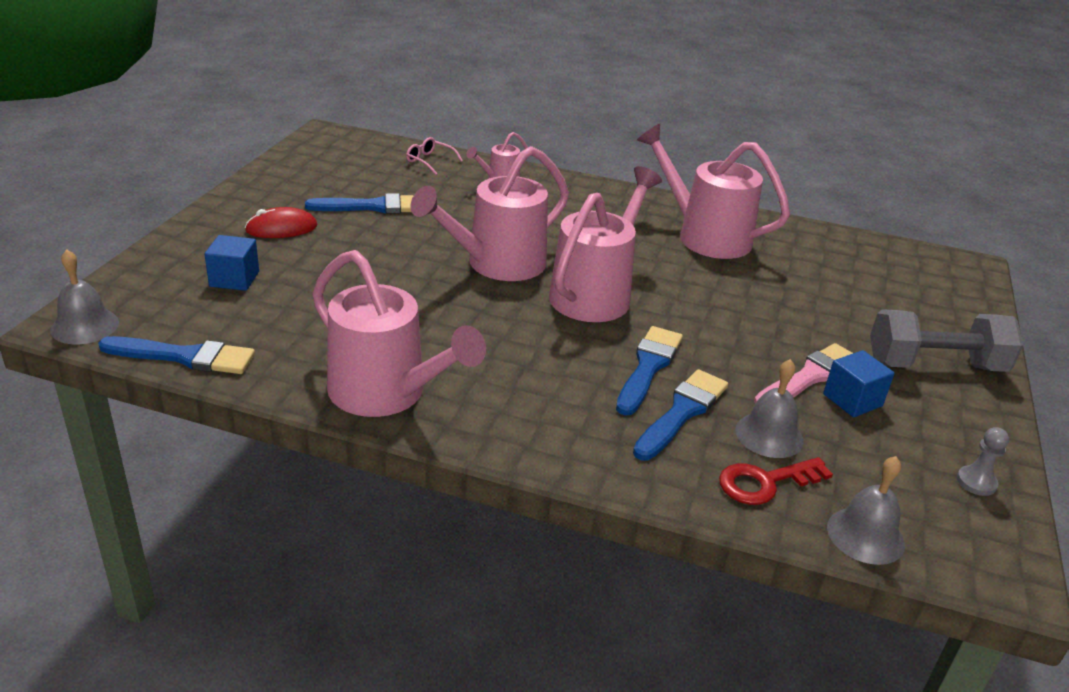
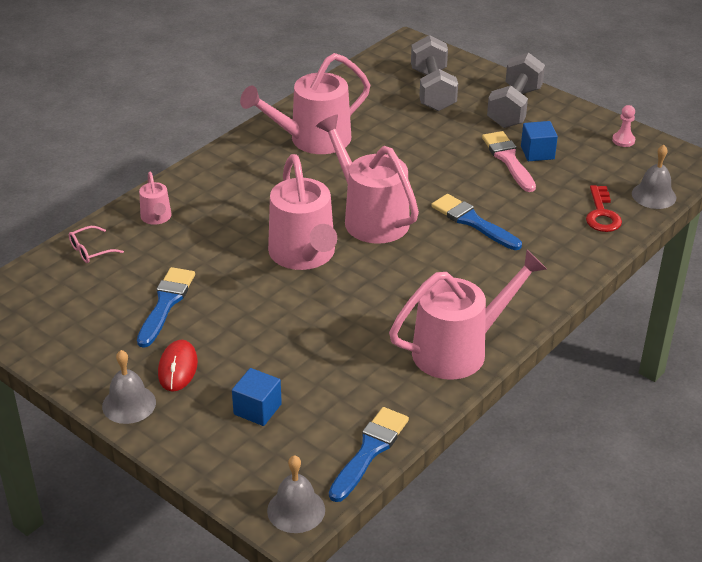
camera: 65 degrees left, 5 degrees up
(682, 412) = (526, 223): blue brush -> none
(769, 435) = (560, 197): grey bell -> grey bell (129, 404)
(894, 296) = (432, 90): none -> grey dumbbell
(976, 482) = (623, 140): grey pawn -> pink pawn

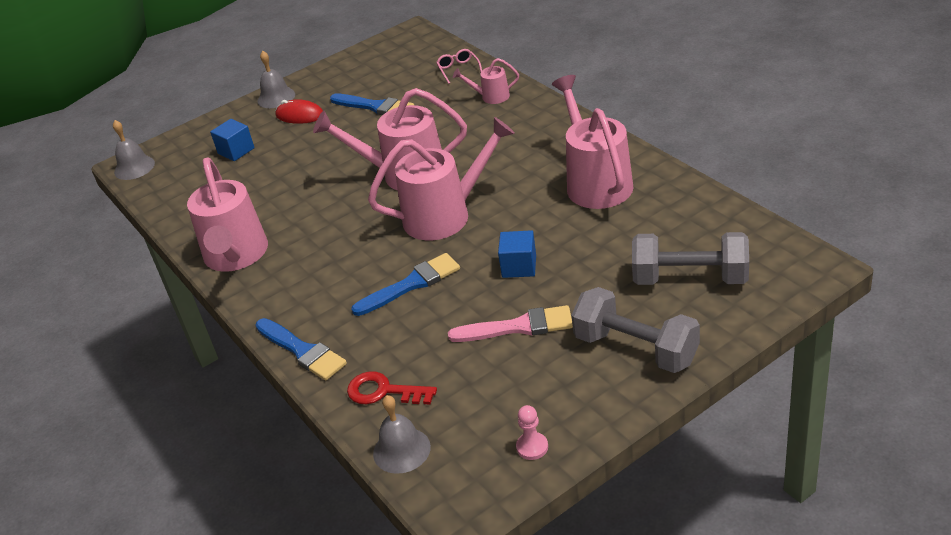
camera: 110 degrees right, 0 degrees up
(369, 451) = (161, 201): blue brush -> blue brush (302, 351)
(537, 152) = (526, 355): blue cube -> blue cube (519, 266)

